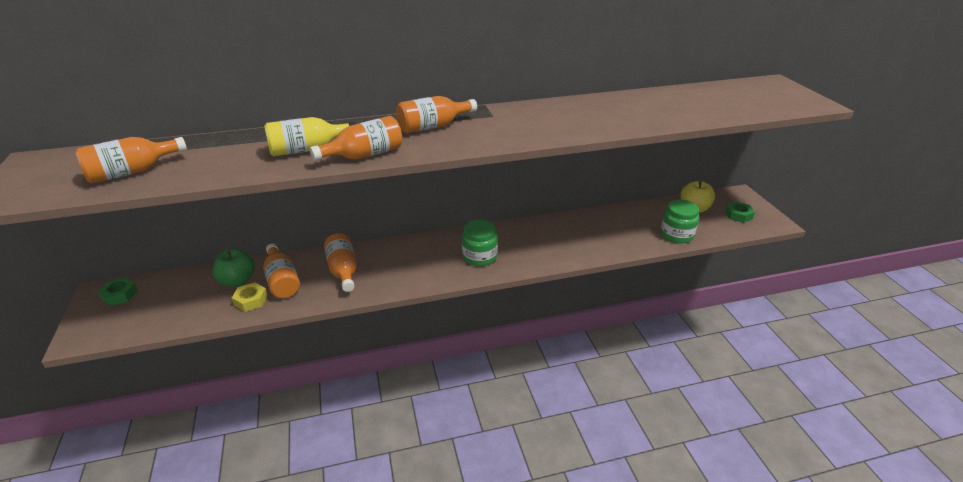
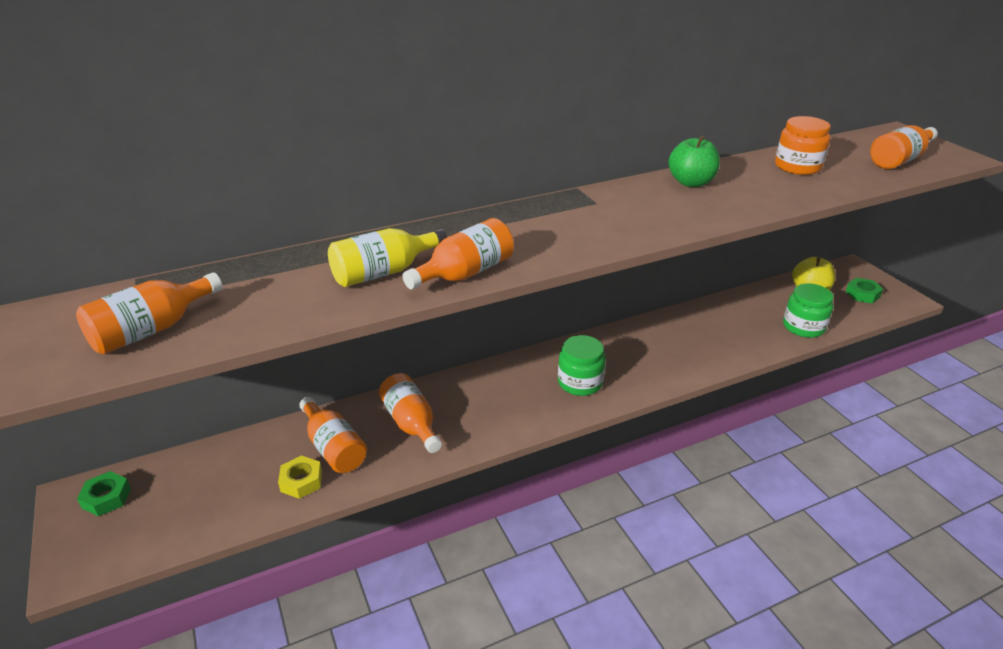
camera: 10 degrees left, 0 degrees up
(237, 281) = (271, 455): green apple -> green apple (691, 182)
(432, 127) = (529, 224): orange bottle -> orange bottle (899, 160)
(670, 101) = (797, 167): none -> orange jar

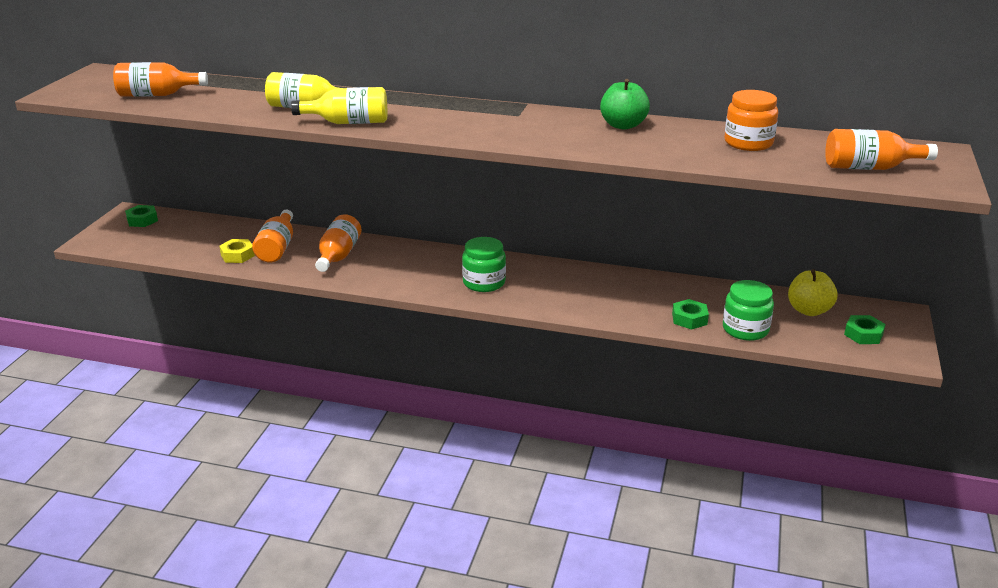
camera: 40 degrees right, 5 degrees down
(465, 273) = (349, 122): orange bottle -> yellow bottle
(761, 337) = (689, 319): none -> green nut

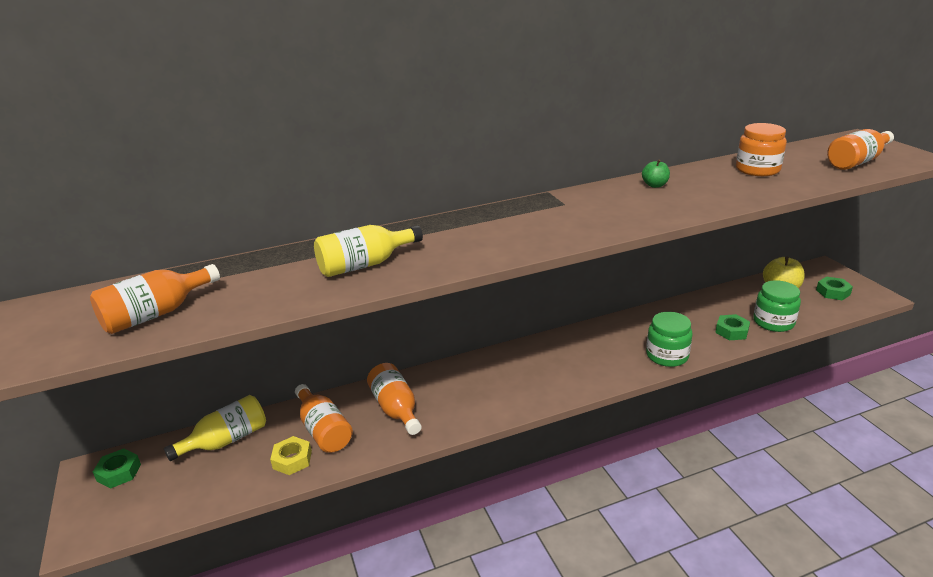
camera: 35 degrees left, 0 degrees up
(349, 122) = (438, 265): yellow bottle -> yellow bottle (227, 440)
(484, 282) = (555, 373): green jar -> green jar (667, 355)
(623, 125) = (655, 185): green apple -> green apple, size x0.60

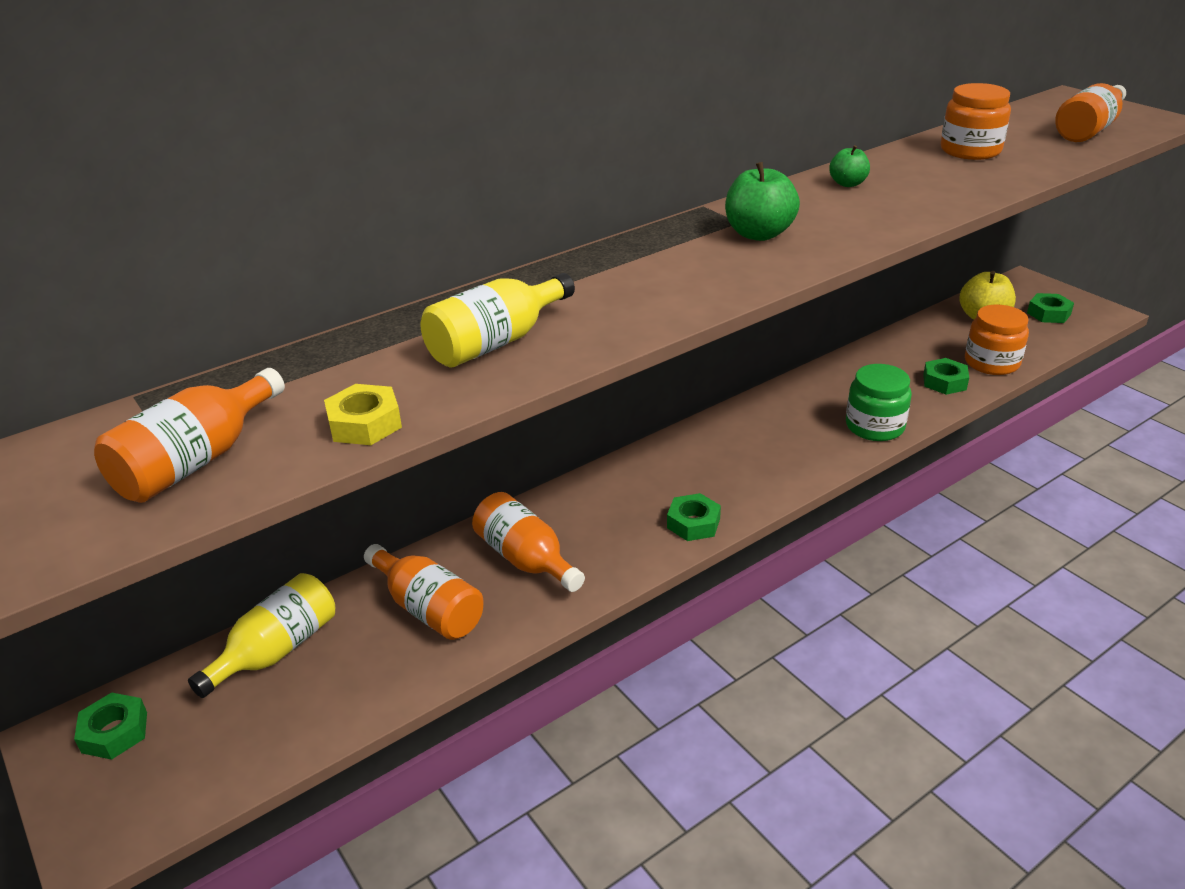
camera: 15 degrees left, 5 degrees up
(292, 460) = (399, 660): yellow nut -> yellow nut (364, 424)
(513, 403) = (693, 523): none -> green nut
(573, 213) = (759, 234): none -> green apple
(773, 322) = (991, 363): green jar -> orange jar

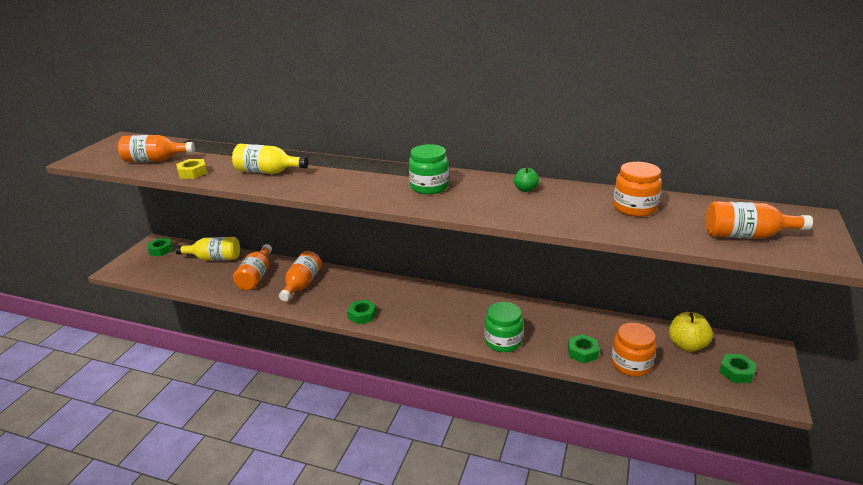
camera: 55 degrees right, 5 degrees down
(759, 234) = (429, 187): green apple -> green jar

